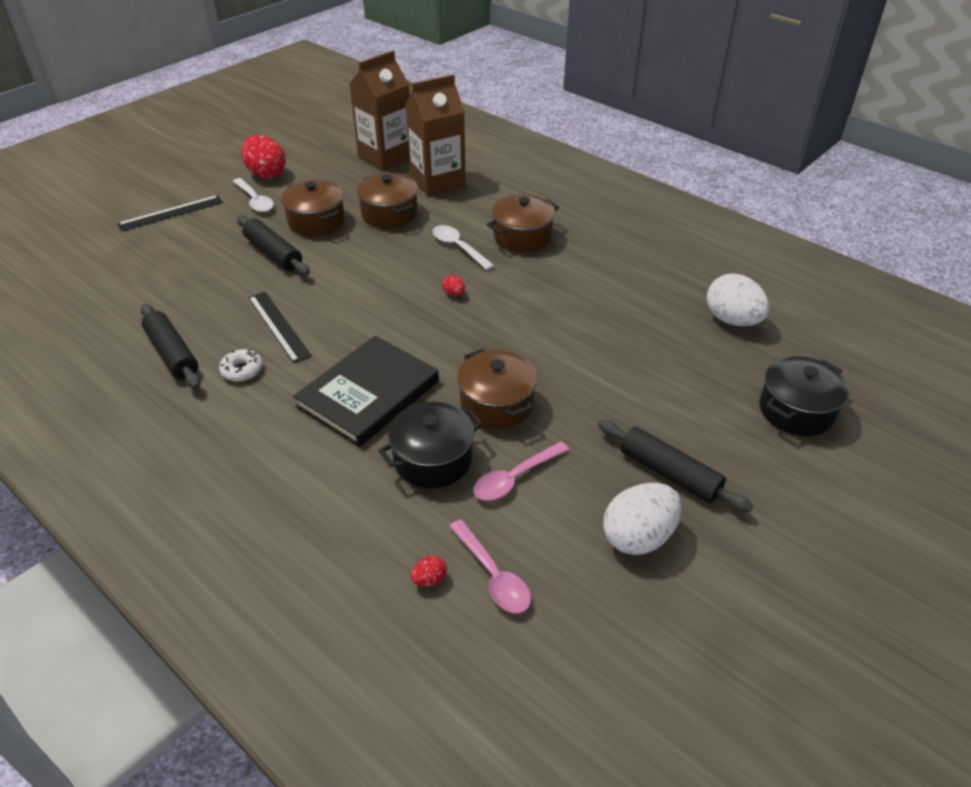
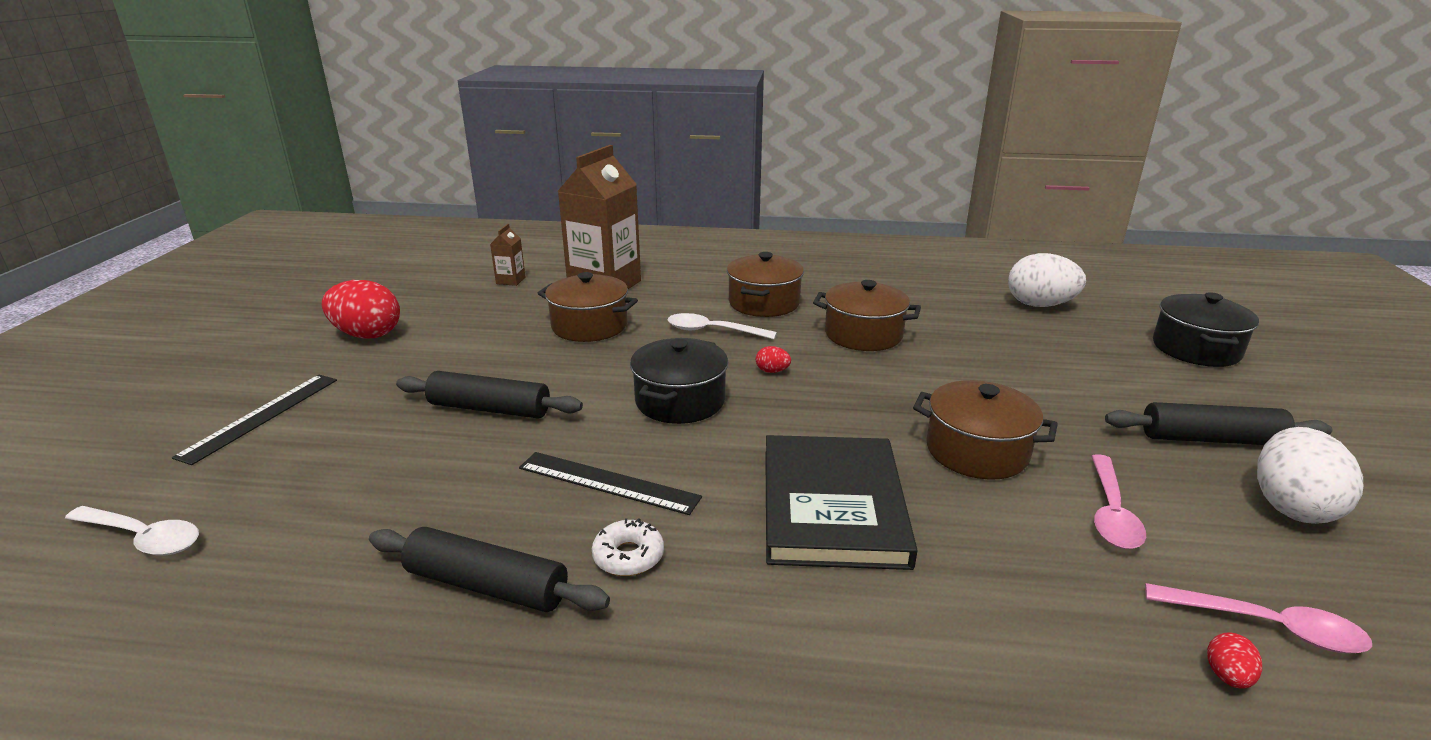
camera: 35 degrees left, 15 degrees down
(255, 200) = (386, 364): white spoon -> white spoon (142, 537)
(316, 221) = (505, 359): brown pot -> brown pot (863, 335)
(385, 157) = (510, 280): brown carton -> brown carton, size x0.42
(433, 459) = (1009, 538): black pot -> black pot (680, 401)

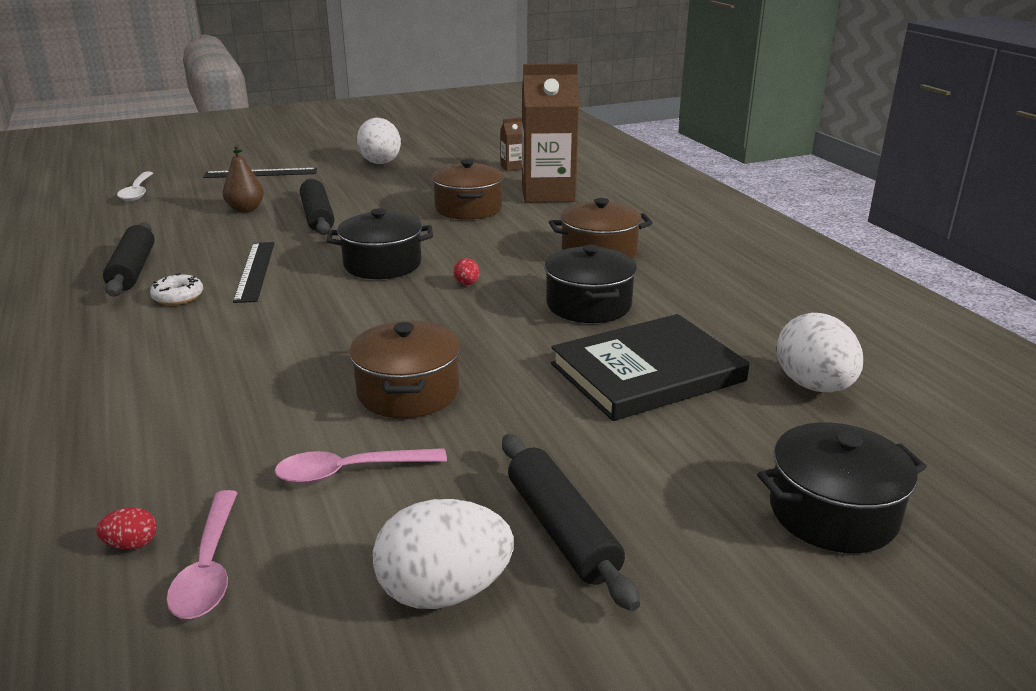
camera: 60 degrees right, 0 degrees up
(367, 335) = (380, 161): red egg -> white egg
(385, 452) = (245, 209): none -> brown pear
(713, 331) = (514, 247): white spoon -> none
(832, 505) = (276, 346): black book -> black book (647, 372)
(863, 335) = (588, 305): brown pot -> black pot

